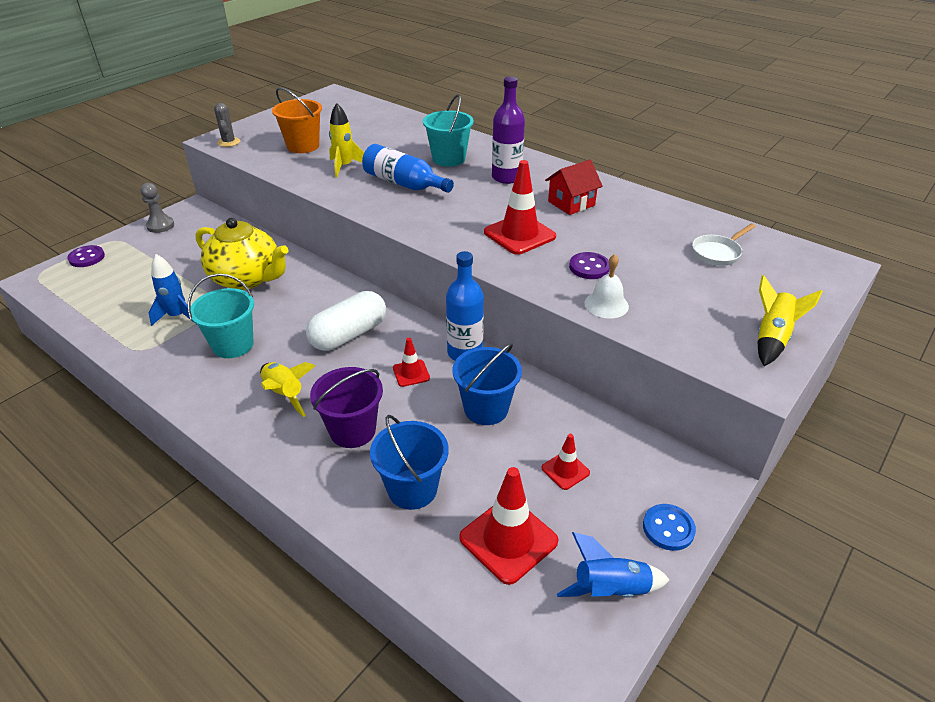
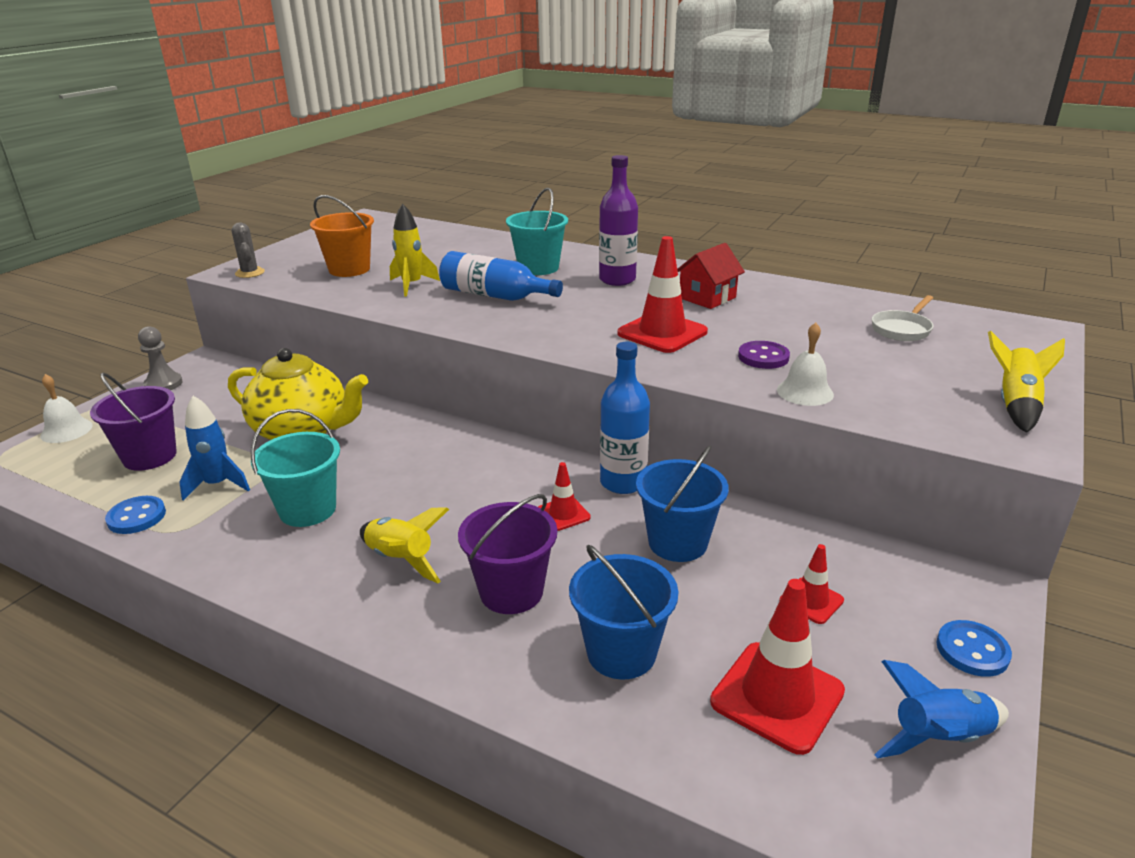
camera: 10 degrees left, 10 degrees down
(87, 258) = (66, 430): purple button -> white bell
(118, 335) = (136, 517): none -> blue button
(137, 286) = (149, 456): none -> purple bucket
(349, 335) = (463, 480): white capsule -> none

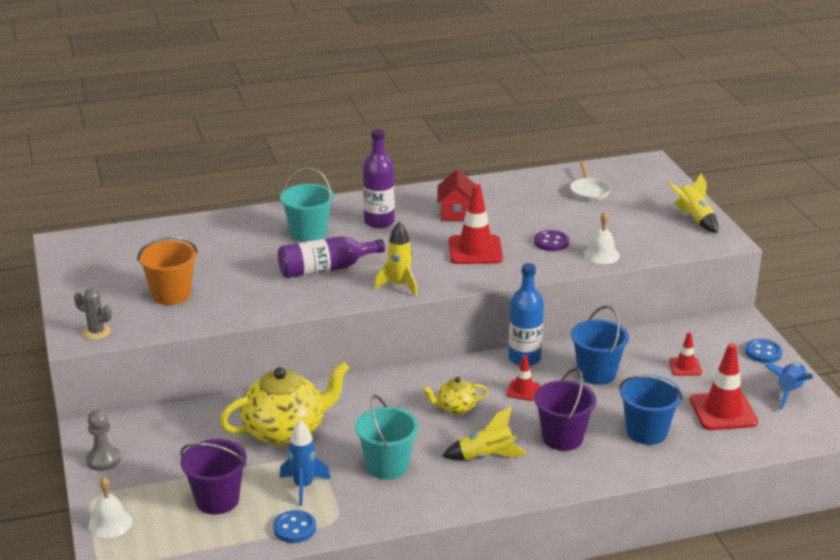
camera: 45 degrees left, 0 degrees up
(412, 285) = (250, 286): yellow rocket -> yellow rocket (399, 286)
(467, 492) = (455, 408): none -> yellow teapot
(495, 296) = (325, 269): blue bottle -> purple bottle

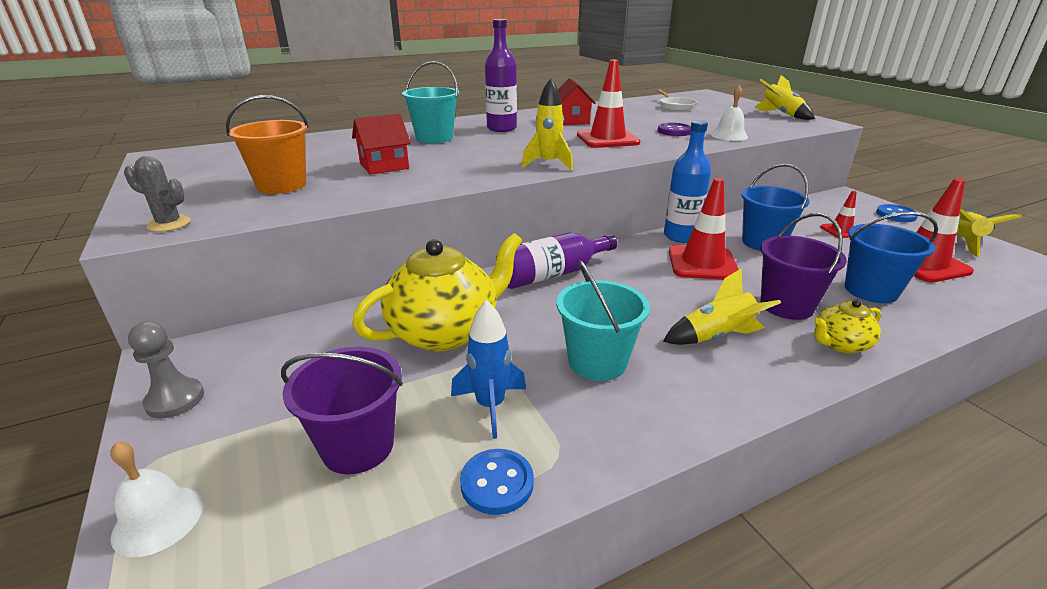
camera: 10 degrees left, 0 degrees up
(256, 275) = (384, 166): none -> red house
(325, 269) = (461, 158): purple bottle -> purple bottle (552, 274)
(455, 408) = (641, 286): yellow teapot -> yellow teapot (840, 344)
(523, 390) = (702, 263): red traffic cone -> red traffic cone, size x1.87
(789, 392) = (961, 242): blue rocket -> yellow rocket

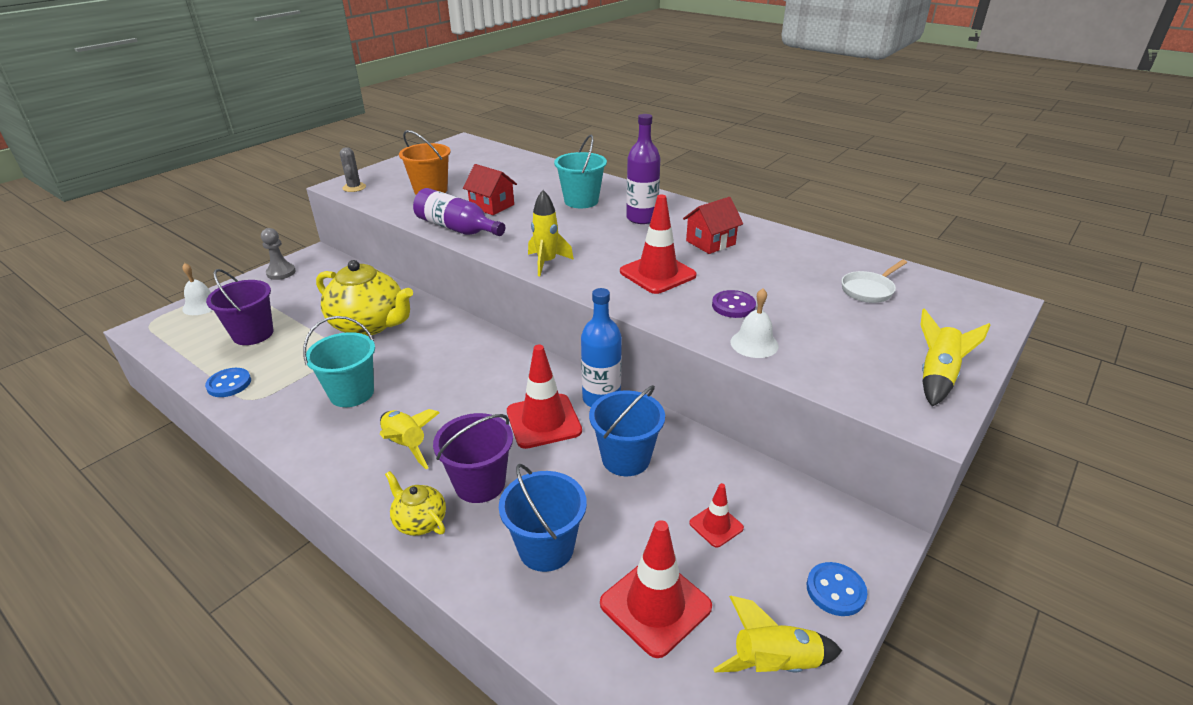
camera: 65 degrees right, 5 degrees up
(490, 406) = (294, 364): blue rocket -> none
(552, 274) = (473, 345): purple bottle -> purple bottle (457, 228)

